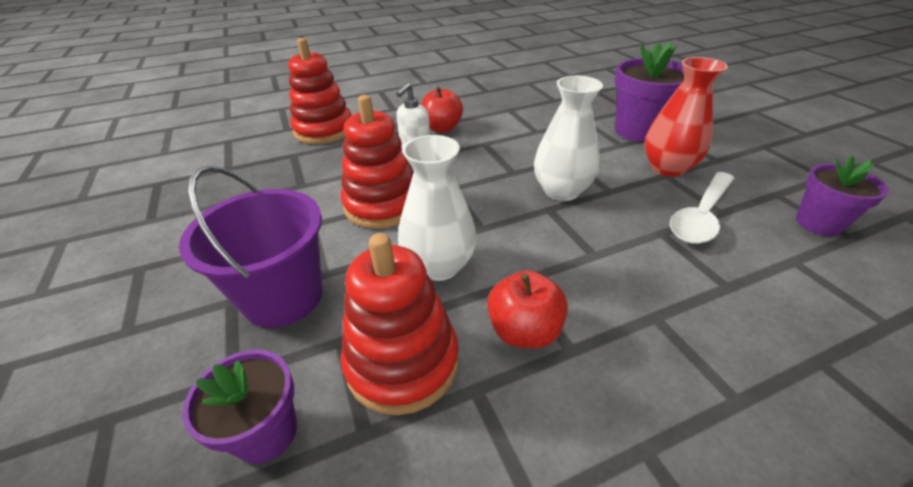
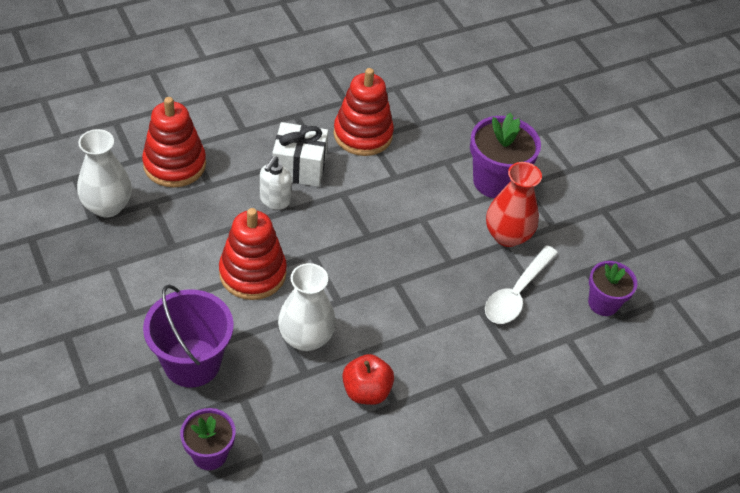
camera: 10 degrees left, 10 degrees up
(402, 362) = (286, 412): red stacking toy -> red stacking toy (363, 134)
(442, 128) = (299, 167): red apple -> white gift
(561, 191) = (408, 261): white vase -> white vase (107, 206)

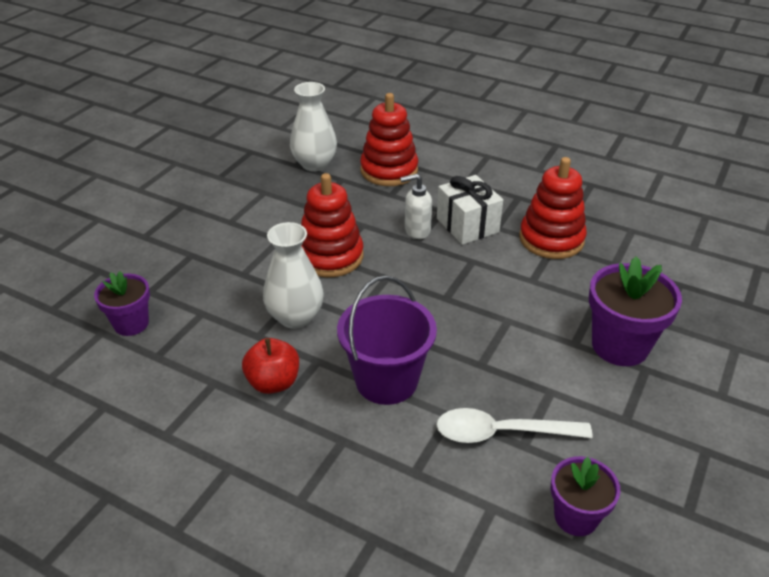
camera: 60 degrees right, 10 degrees down
(192, 363) = (211, 271): purple bucket -> purple bucket (386, 380)
(507, 235) = (565, 388): red vase -> none

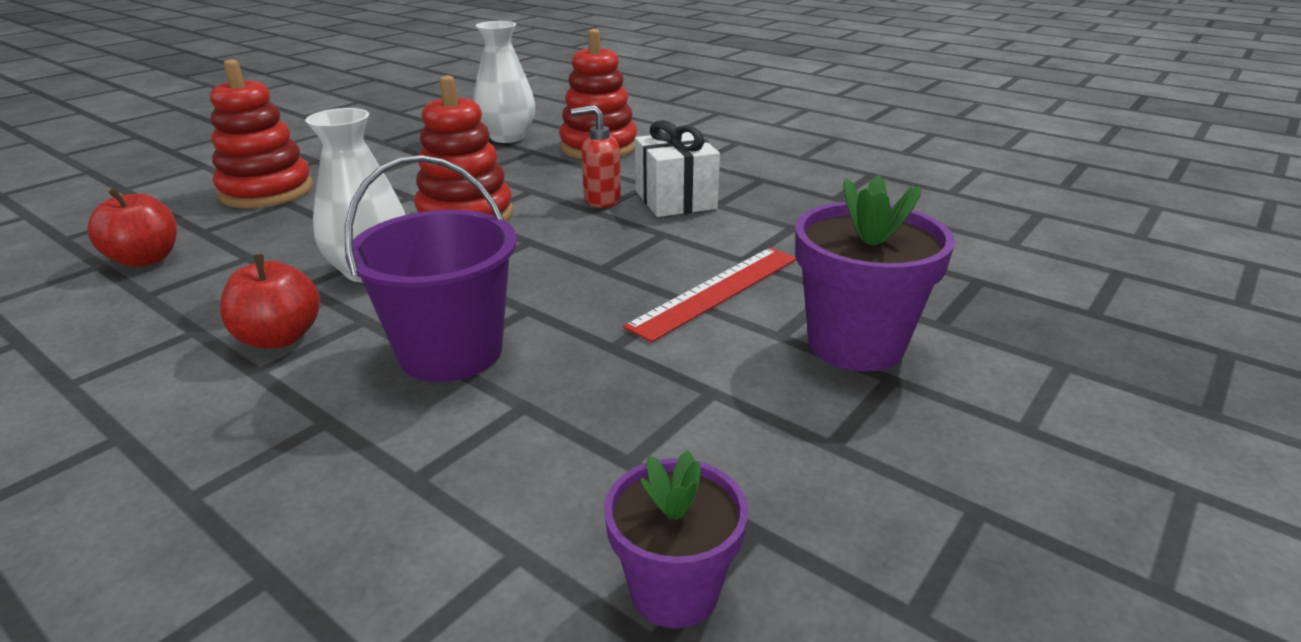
camera: 10 degrees right, 10 degrees down
(131, 324) = (146, 259): purple flower pot -> red apple
(417, 230) = (601, 200): white soap dispenser -> red soap dispenser
(501, 433) = (598, 439): white spoon -> none
(525, 311) = (716, 291): none -> red ruler
(551, 239) = (791, 220): red stacking toy -> red stacking toy (266, 191)

